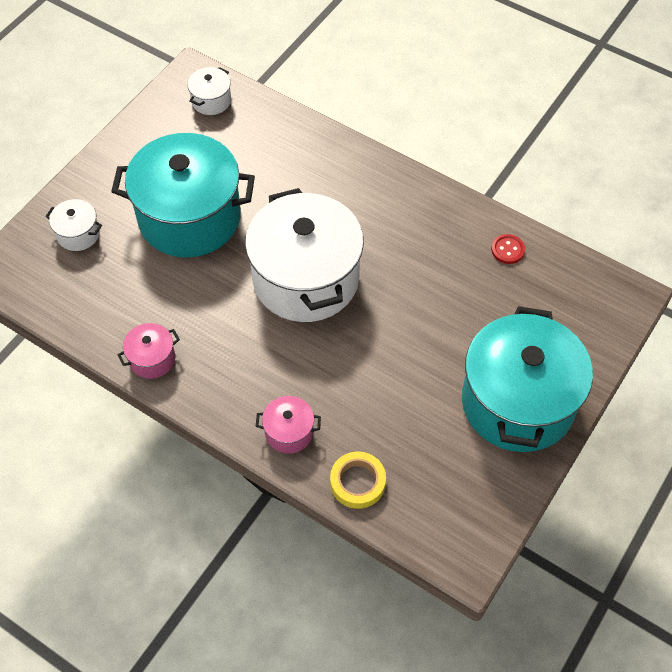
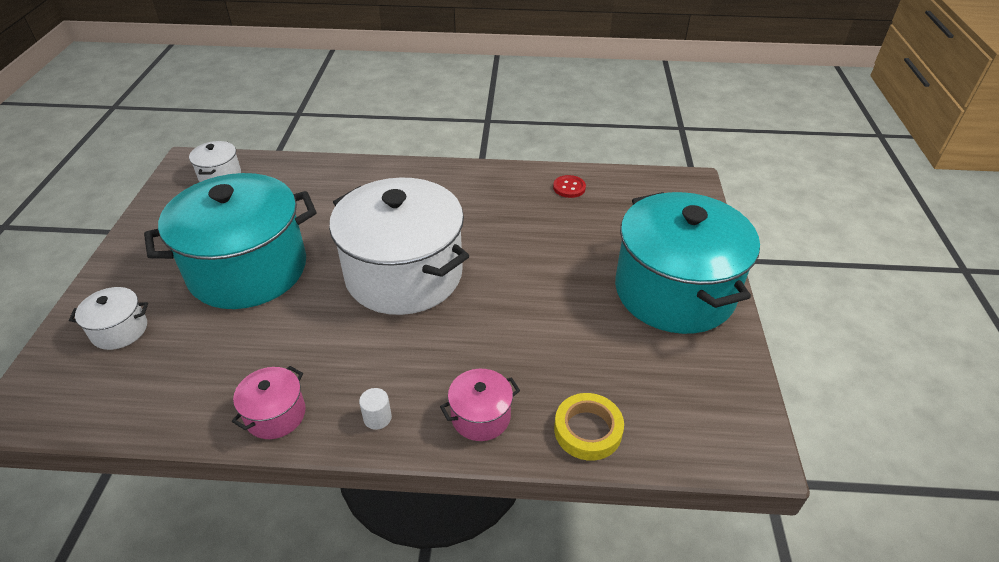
camera: 30 degrees left, 15 degrees down
(218, 396) = (377, 418): none -> white cylinder

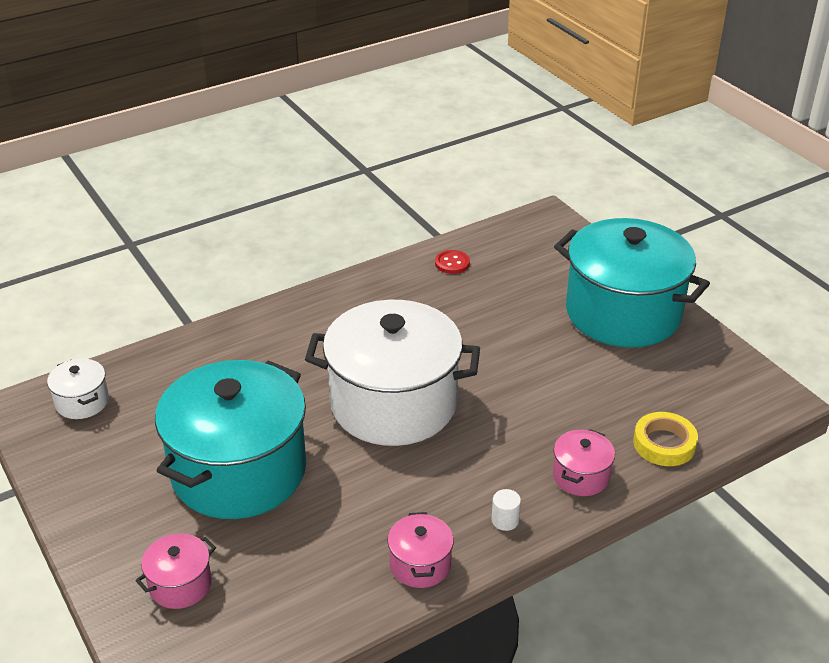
camera: 35 degrees left, 5 degrees down
(120, 330) = (180, 584): white pot -> pink pot

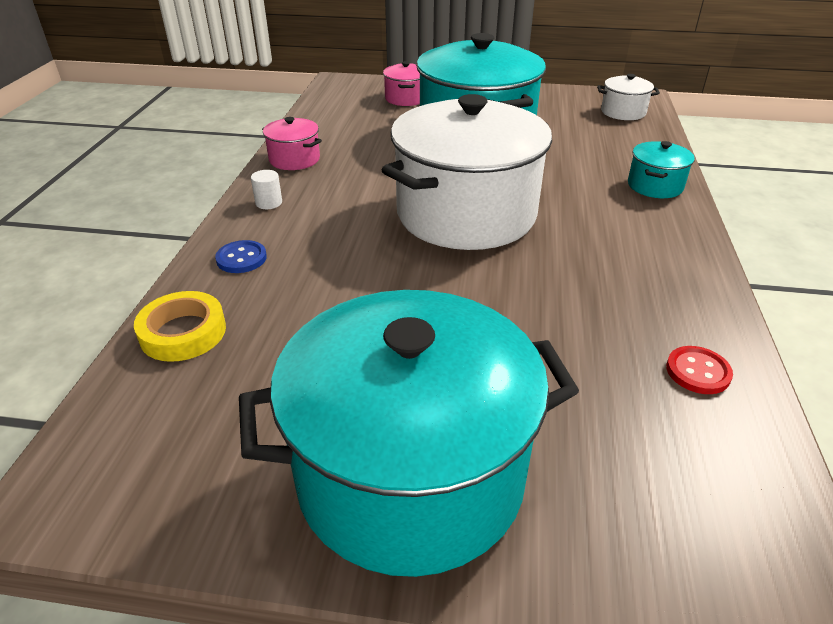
camera: 130 degrees right, 0 degrees up
(244, 334) = (655, 186): none -> turquoise pot
(581, 476) = (241, 258): pink pot -> blue button

